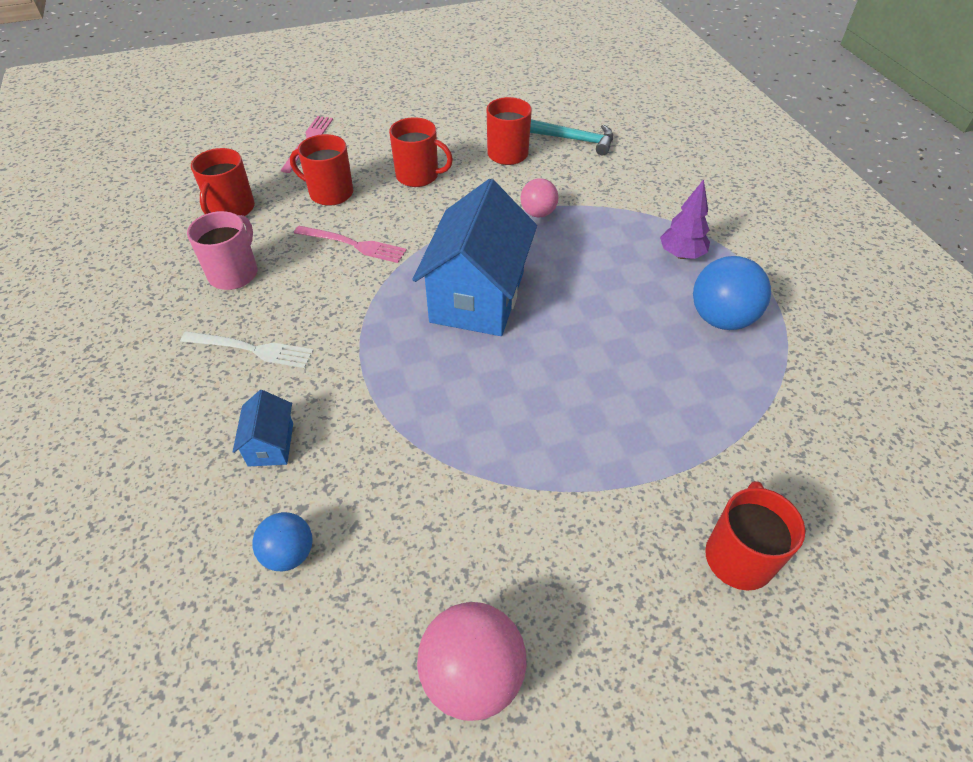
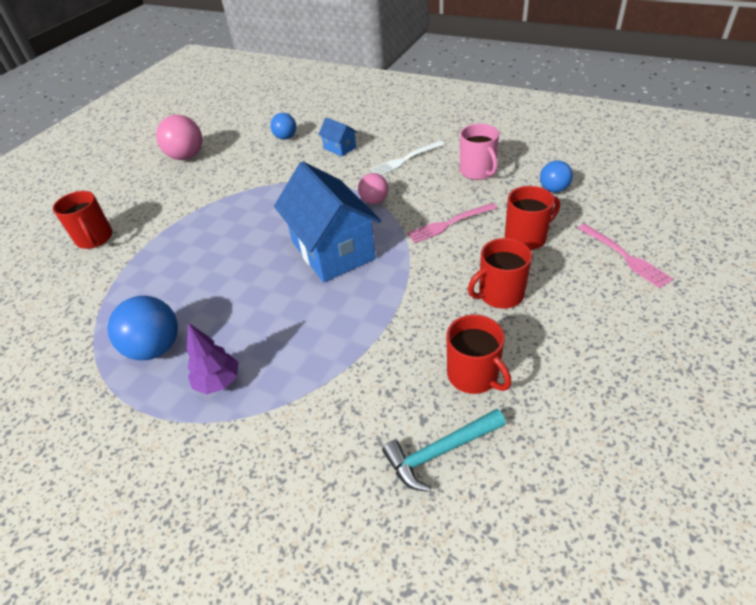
camera: 140 degrees right, 5 degrees down
(231, 209) = (553, 189): red mug -> blue ball
(538, 213) = (368, 334): pink ball -> pink ball (374, 201)

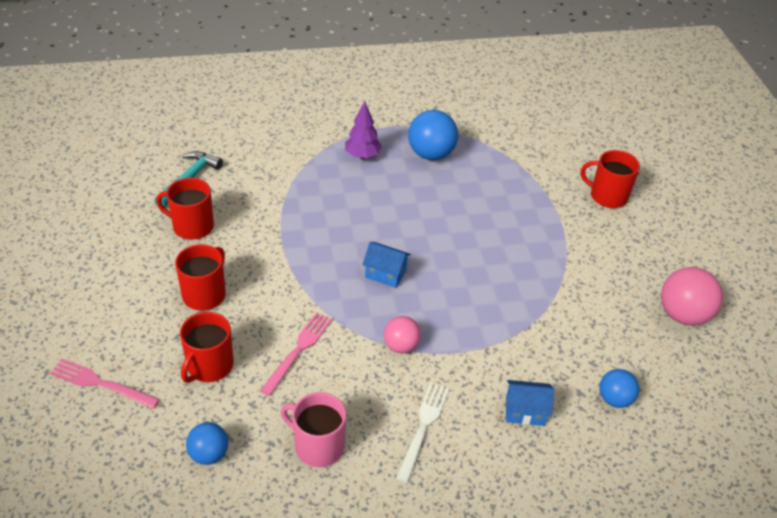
camera: 135 degrees right, 0 degrees up
(333, 250) = (385, 274): blue house -> blue house, size x0.44

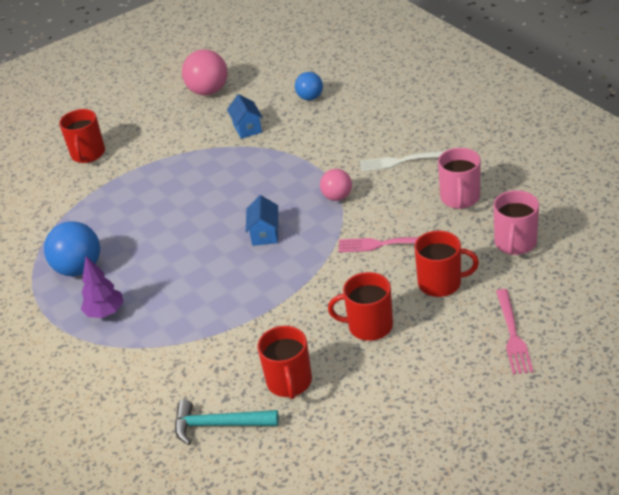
camera: 105 degrees left, 5 degrees down
(209, 454) = (515, 243): blue ball -> pink mug
(525, 411) = (351, 127): blue house -> blue house (247, 128)

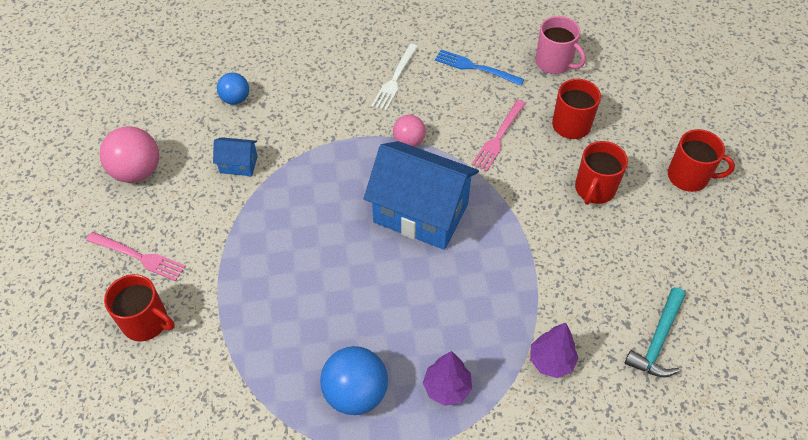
camera: 70 degrees left, 15 degrees up
(160, 362) = (551, 361): none -> purple tree
(265, 234) = (421, 213): blue house -> blue house, size x2.26
(289, 382) = (632, 269): red mug -> red mug (689, 177)
(460, 198) = (475, 68): pink mug -> blue fork
(512, 335) = (655, 110): pink fork -> pink fork (139, 257)

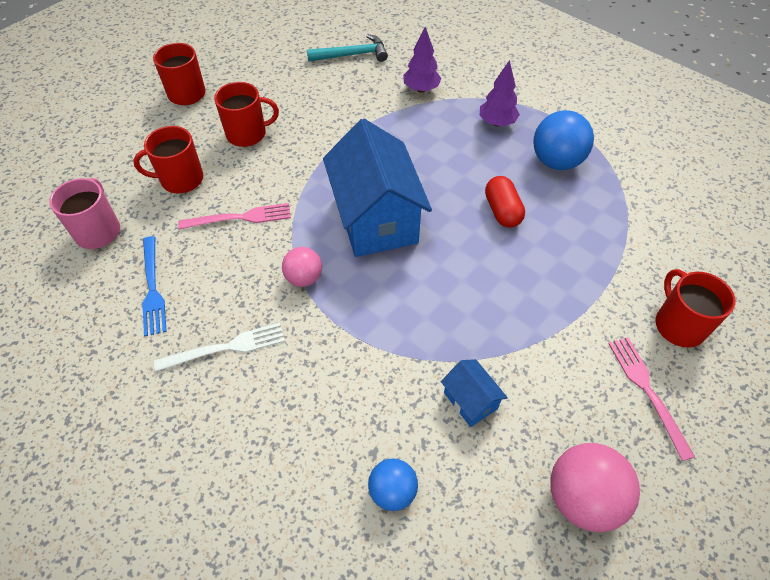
camera: 130 degrees left, 0 degrees up
(347, 300) = (502, 211): none -> red capsule

